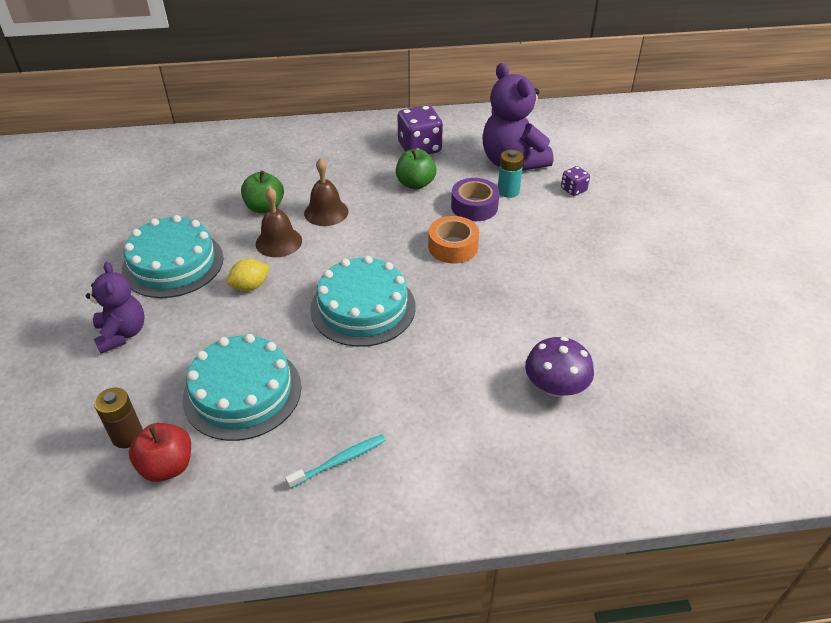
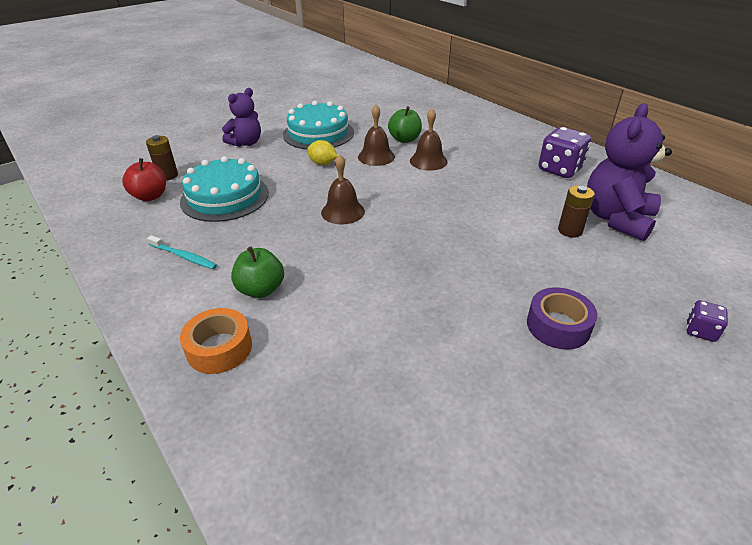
camera: 60 degrees right, 5 degrees down
(363, 307) = (343, 212): turquoise cake -> brown bell
(415, 184) = (512, 183): green apple -> green apple (261, 289)
(453, 247) = (457, 227): orange tape -> orange tape (219, 348)
(474, 206) = (523, 220): purple tape -> purple tape (558, 326)
(508, 191) = (570, 231): turquoise battery -> brown battery
(555, 386) = (334, 345): purple mushroom -> none
(573, 189) = (631, 268): purple dice -> purple dice (700, 331)

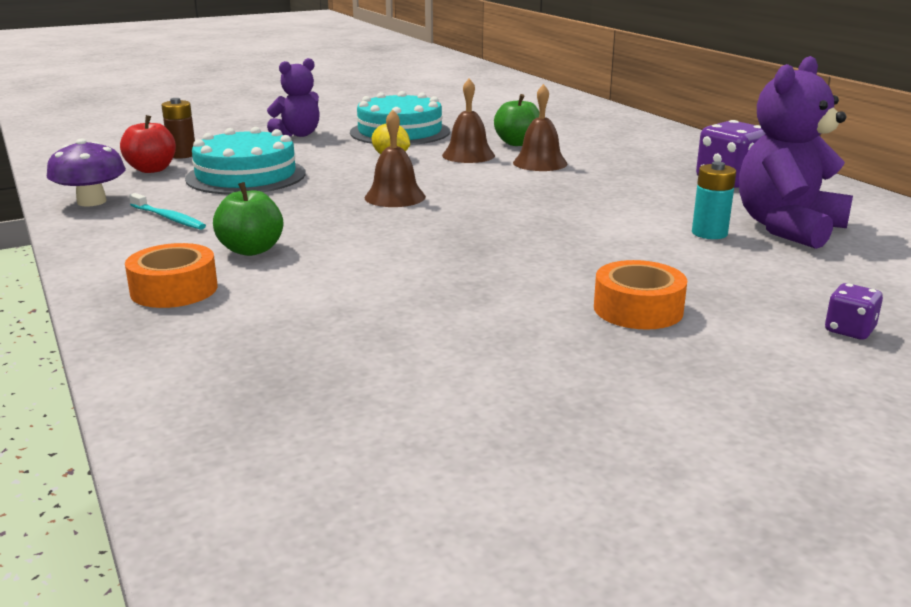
camera: 10 degrees right, 15 degrees down
(116, 242) = (92, 202): none -> purple mushroom
(558, 326) = (638, 309): purple tape -> orange tape
(570, 231) = (709, 233): brown battery -> turquoise battery

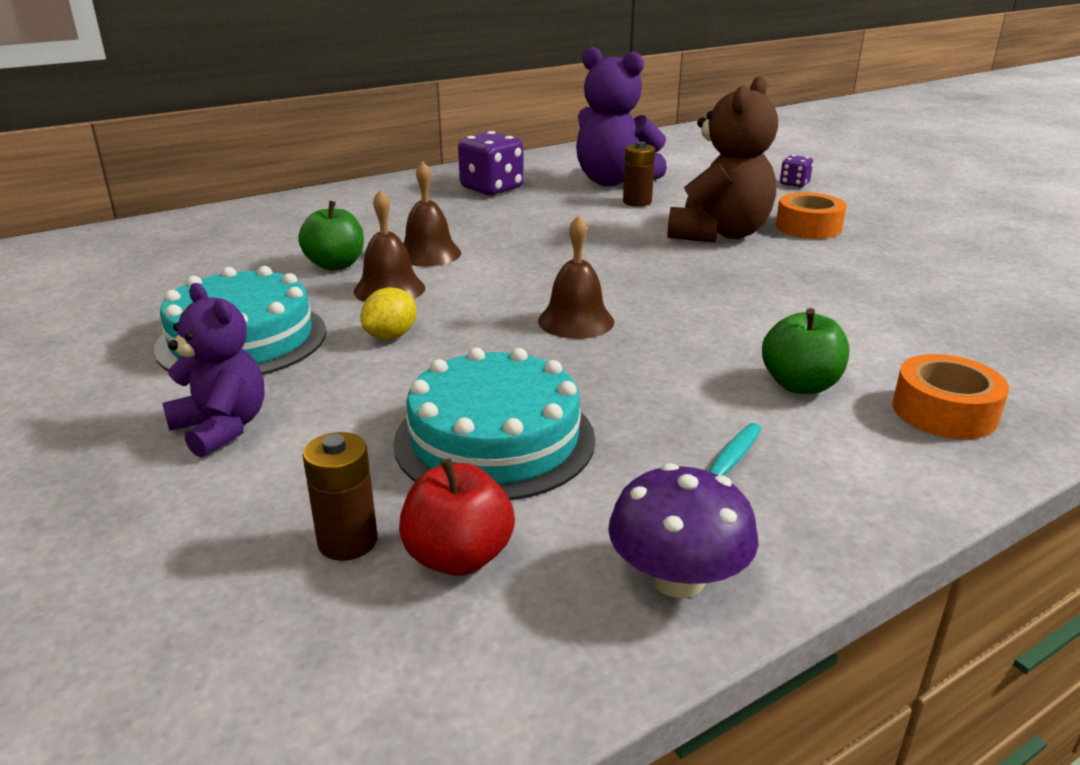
camera: 95 degrees left, 5 degrees up
(602, 260) = (719, 234): none -> brown teddy bear
(709, 233) = (637, 202): turquoise battery -> brown battery

